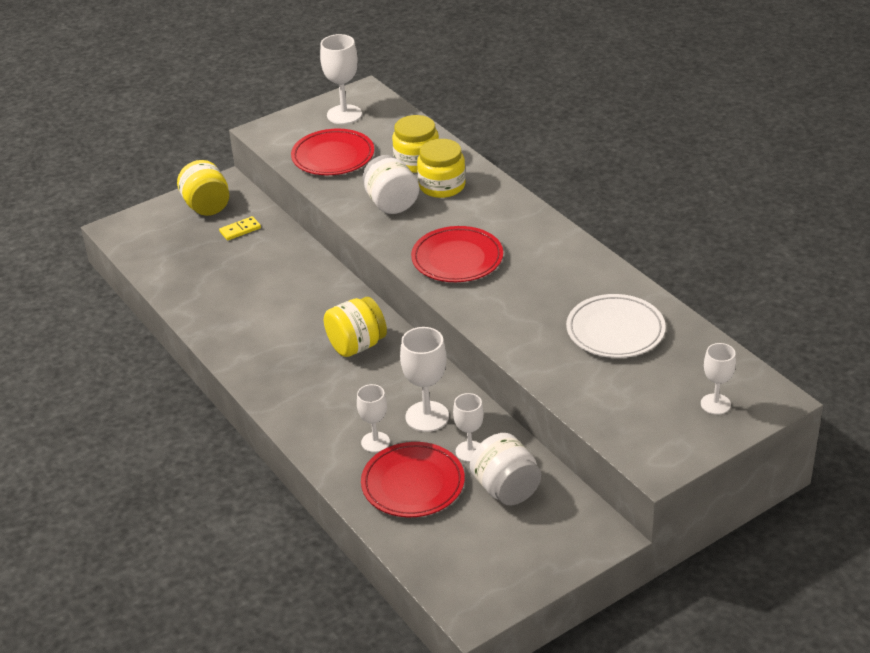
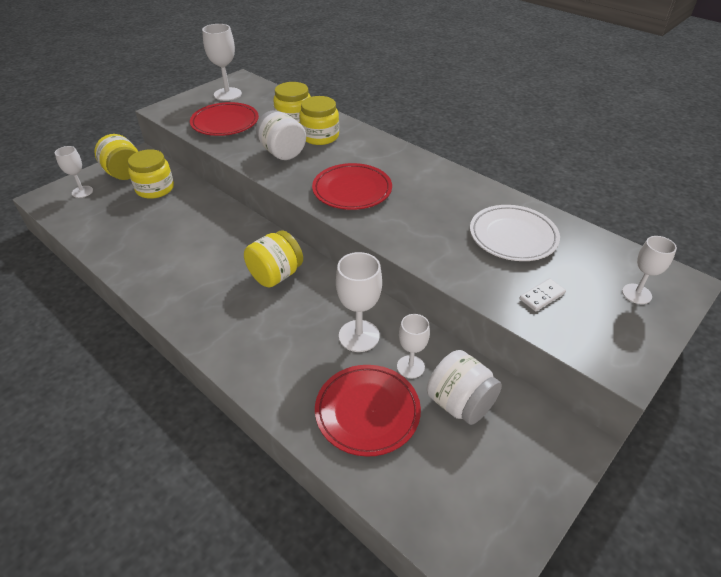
camera: 15 degrees left, 5 degrees up
(240, 230) = (155, 189): yellow domino -> yellow jar
(375, 442) = (317, 370): white goblet -> white goblet (82, 192)
(613, 394) = (542, 296): none -> white domino

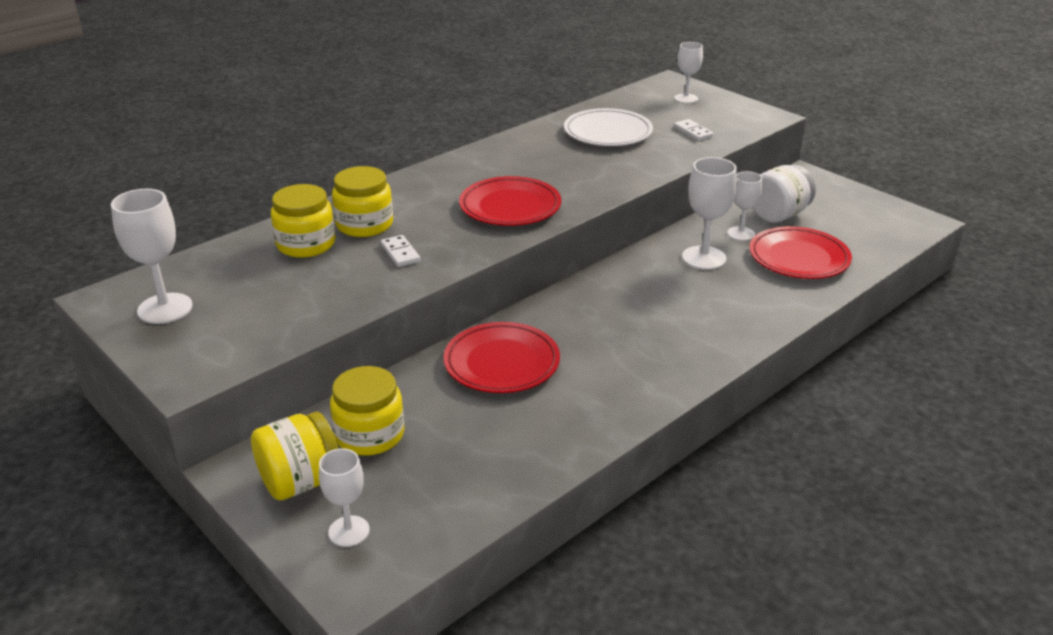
camera: 85 degrees left, 10 degrees down
(225, 123) = (280, 306): red plate -> red plate (501, 363)
(276, 275) = (606, 309): yellow jar -> none
(282, 152) = (400, 253): white jar -> white domino

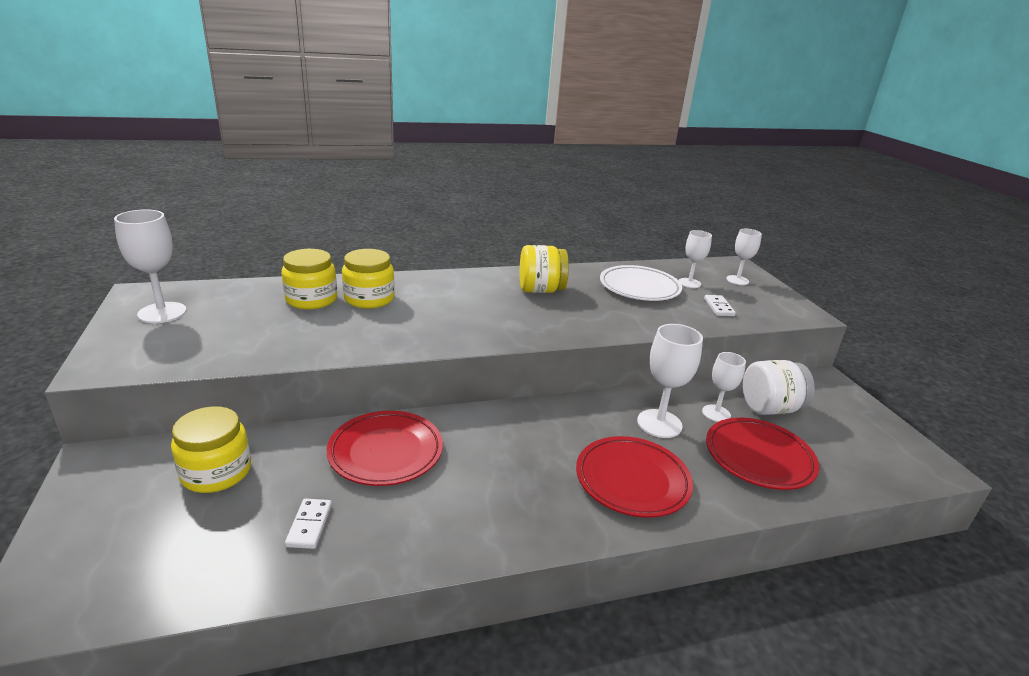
camera: 25 degrees right, 5 degrees down
(300, 482) = (120, 491): yellow jar -> yellow jar (540, 290)
(349, 531) = (93, 556): white goblet -> white goblet (689, 283)
(400, 253) = (367, 327): white domino -> white domino (309, 525)
(510, 207) = (494, 320): red plate -> red plate (632, 480)

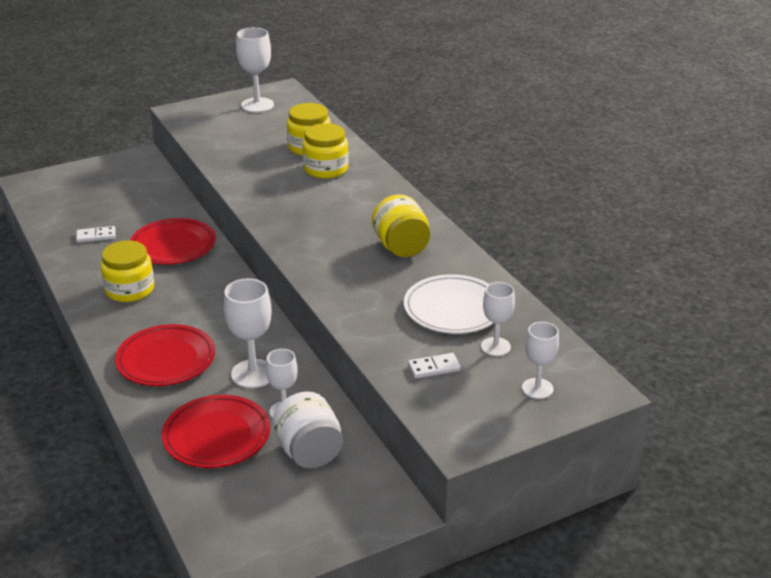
camera: 80 degrees right, 5 degrees up
(216, 472) = (138, 194): yellow jar -> yellow jar (130, 290)

